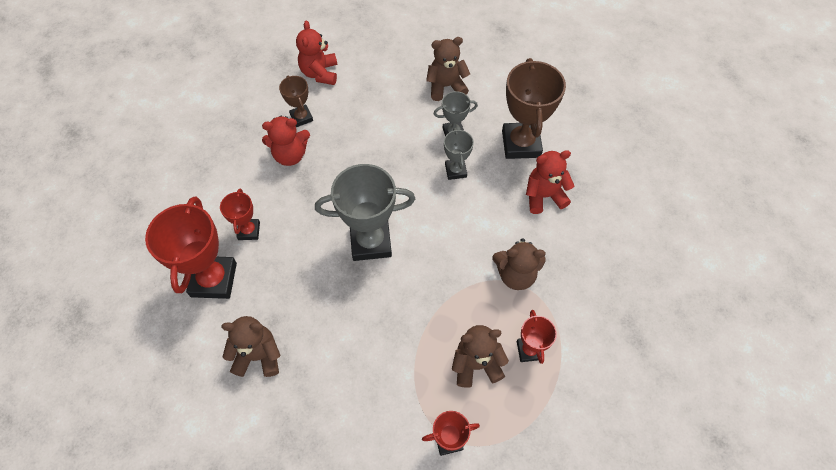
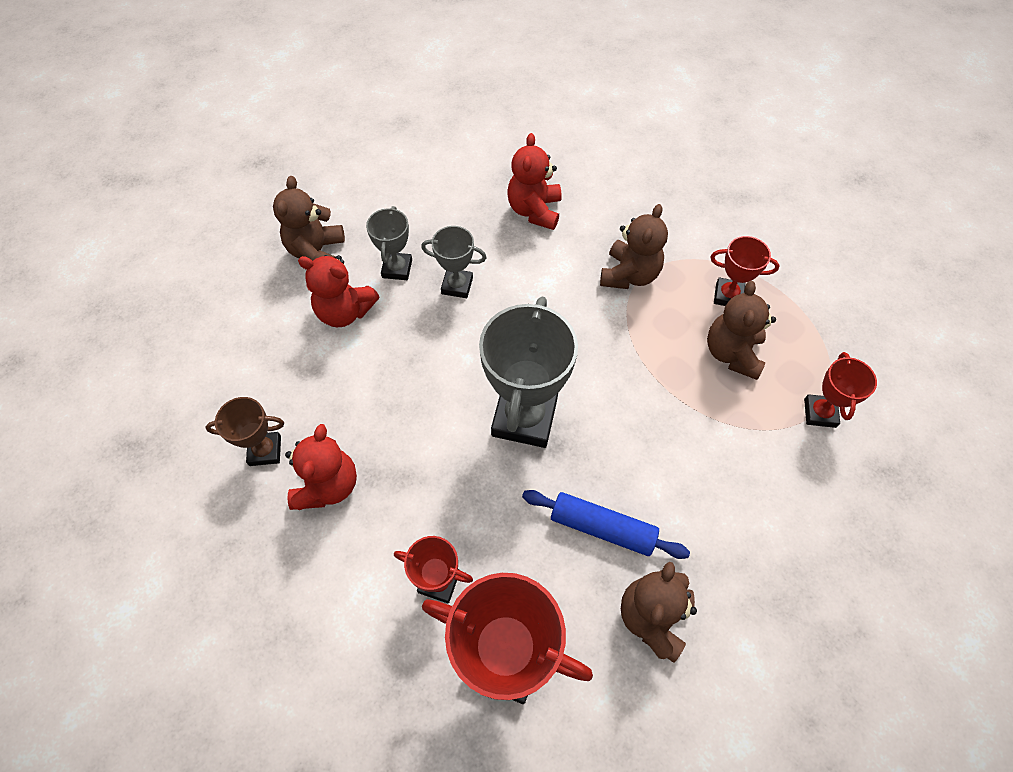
camera: 70 degrees left, 0 degrees up
(308, 310) = (602, 528): none -> blue rolling pin
(320, 73) = (194, 401): red teddy bear -> red teddy bear (345, 311)
(521, 144) = (450, 206): brown trophy -> none

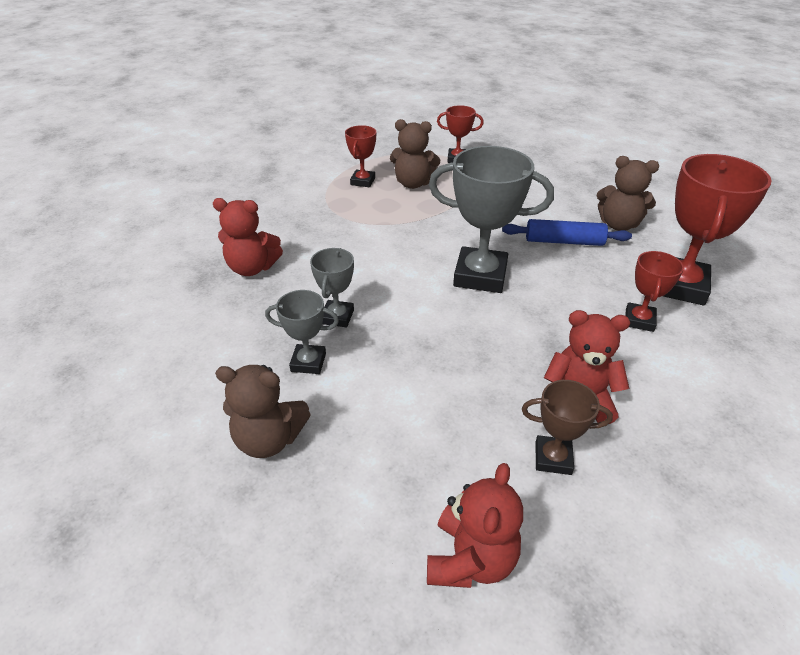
camera: 90 degrees left, 20 degrees down
(265, 451) = (553, 458): brown trophy -> brown trophy turned 75 degrees counterclockwise
(345, 311) = (364, 403): red teddy bear -> red teddy bear (470, 559)
(602, 528) = (564, 241): blue rolling pin -> blue rolling pin turned 75 degrees clockwise
(629, 275) = (337, 221): brown teddy bear -> none

